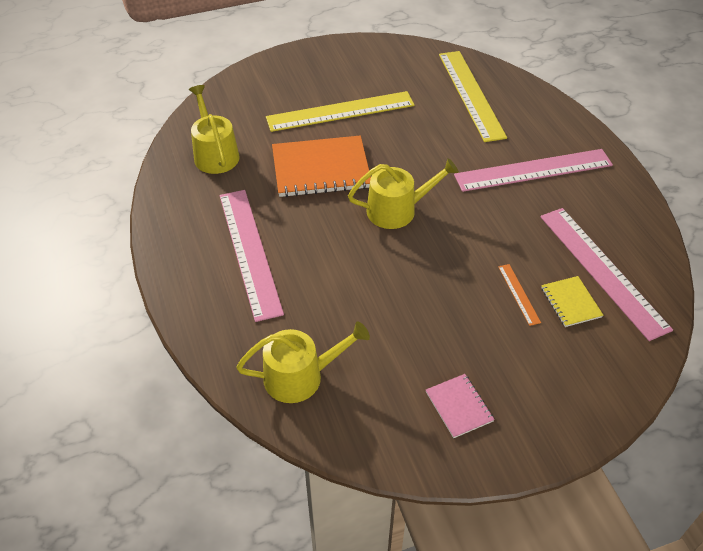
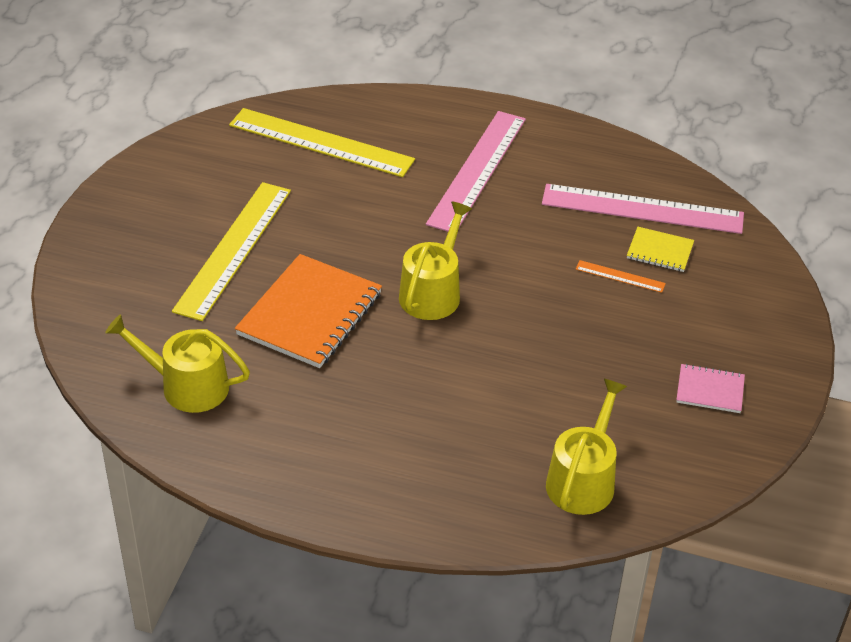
camera: 55 degrees left, 5 degrees down
(249, 251) = (378, 434): pink ruler -> none

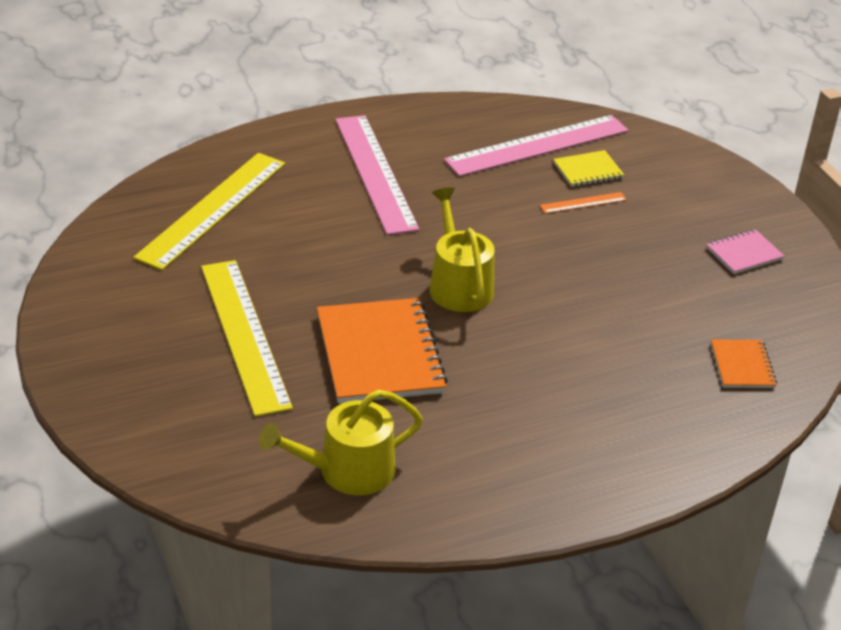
camera: 40 degrees left, 5 degrees down
(321, 142) = (212, 209): yellow ruler -> yellow ruler turned 45 degrees counterclockwise
(583, 480) = (742, 366): yellow watering can -> orange notebook

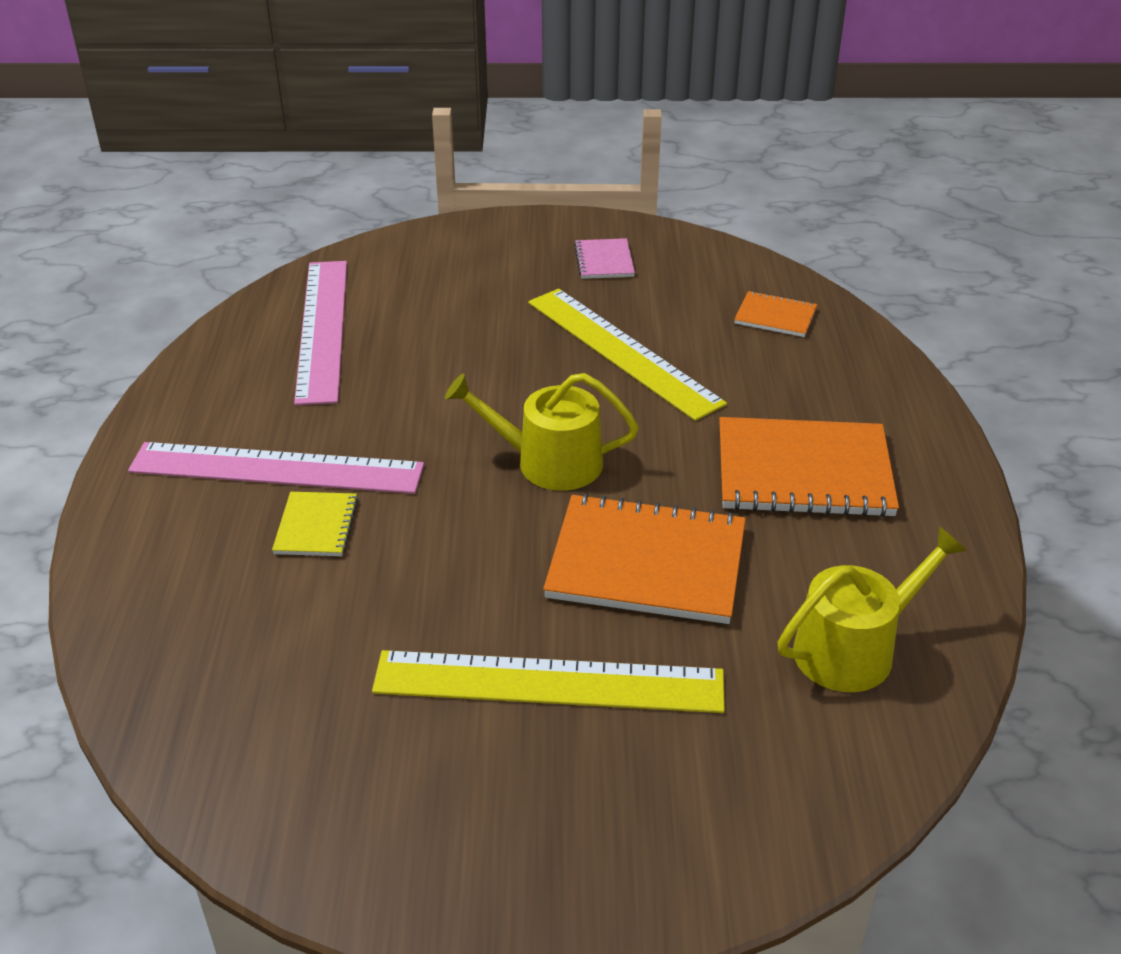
camera: 65 degrees left, 0 degrees up
(212, 209) = (241, 648): yellow ruler -> yellow ruler (622, 351)
(347, 471) = (854, 649): yellow watering can -> yellow watering can turned 120 degrees counterclockwise
(534, 416) = (803, 471): none -> orange notebook
(583, 203) = (454, 330): orange ruler -> none
(588, 170) = (397, 309): yellow notebook -> yellow notebook (316, 526)

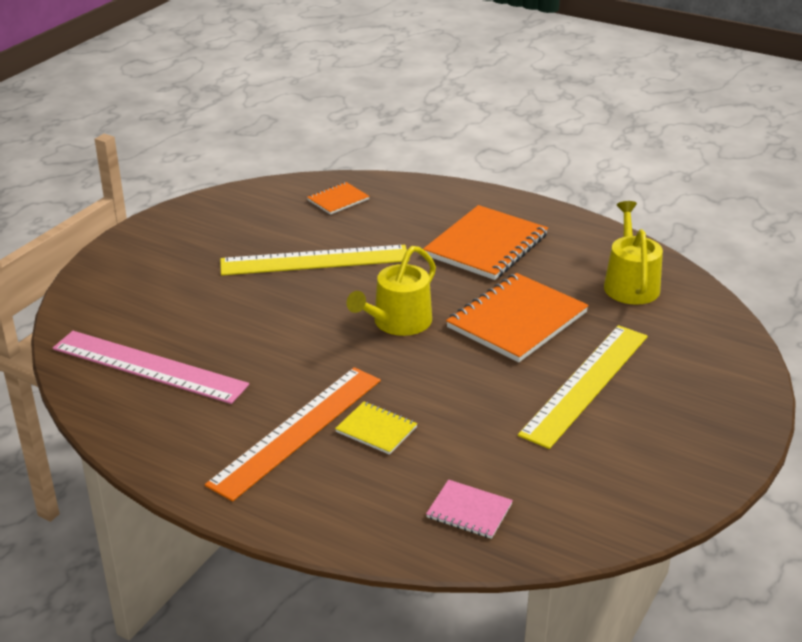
camera: 60 degrees left, 5 degrees down
(276, 468) = (297, 430): pink ruler -> orange ruler
(604, 261) = (207, 232): pink notebook -> pink notebook (469, 511)

